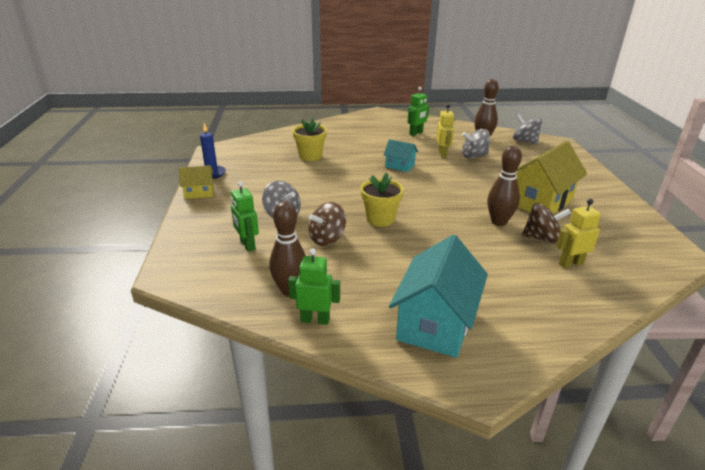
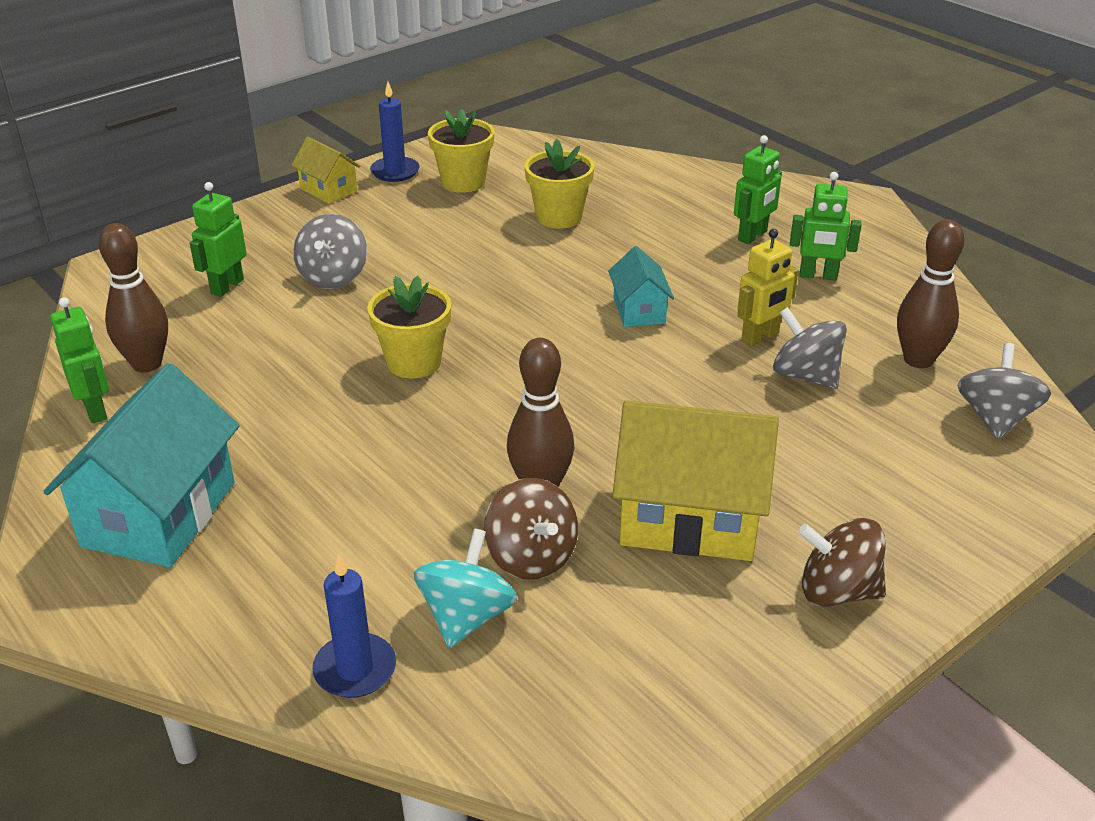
camera: 55 degrees right, 5 degrees up
(249, 163) = (463, 182): none -> yellow flower pot
(327, 239) = (304, 339): brown spinning top -> brown spinning top (837, 591)
(376, 133) = (753, 236): none -> green robot
(435, 323) = (159, 514): turquoise house -> turquoise house turned 60 degrees counterclockwise
(570, 263) = (466, 616): yellow robot -> turquoise spinning top
(591, 300) = (355, 669): none -> blue candle

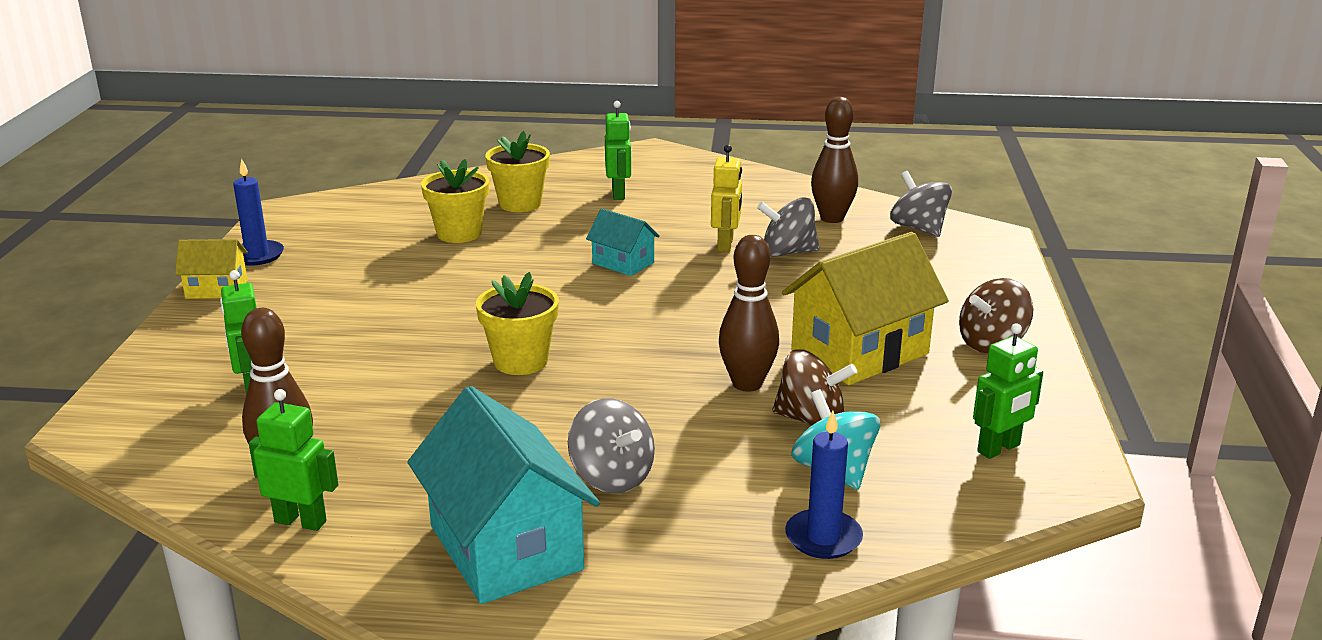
camera: 45 degrees left, 10 degrees down
(333, 277) = (343, 341): grey spinning top -> grey spinning top (611, 477)
(463, 182) = (335, 241): yellow flower pot -> yellow flower pot (520, 204)
(818, 276) = (699, 199): green robot -> green robot (999, 448)

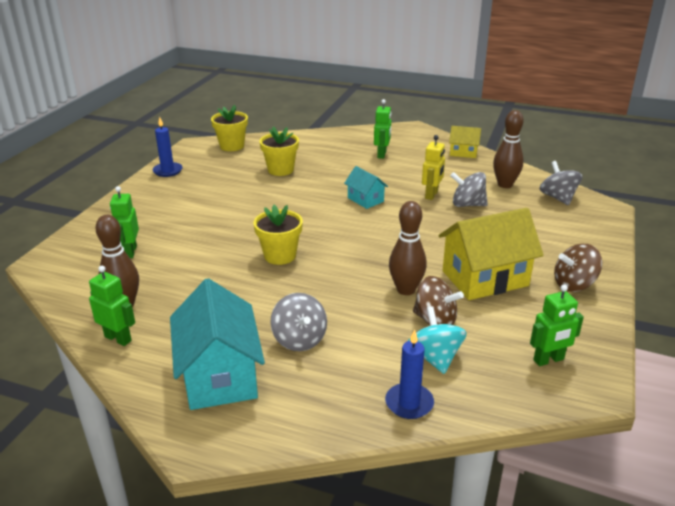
camera: 15 degrees right, 5 degrees up
(216, 289) = (138, 189): yellow house -> yellow house (463, 152)
(520, 204) = (322, 155): yellow flower pot -> yellow flower pot (232, 146)

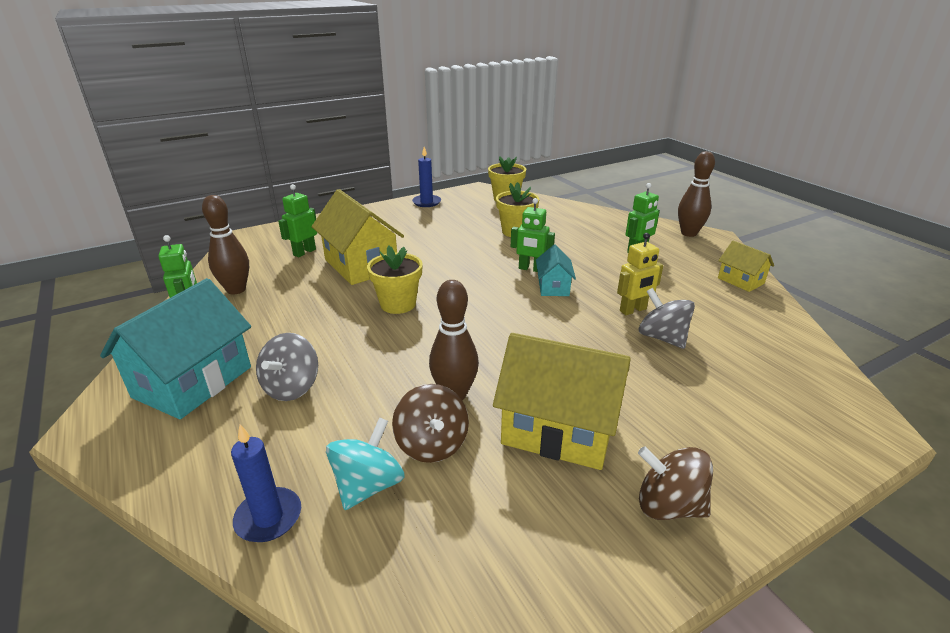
camera: 40 degrees right, 0 degrees up
(201, 241) = (361, 265): none -> yellow house
(505, 185) = (746, 335): brown bowling pin -> brown bowling pin (688, 233)
(548, 360) = (484, 583): green robot -> green robot (531, 269)
(558, 198) = (806, 382): grey spinning top -> none

